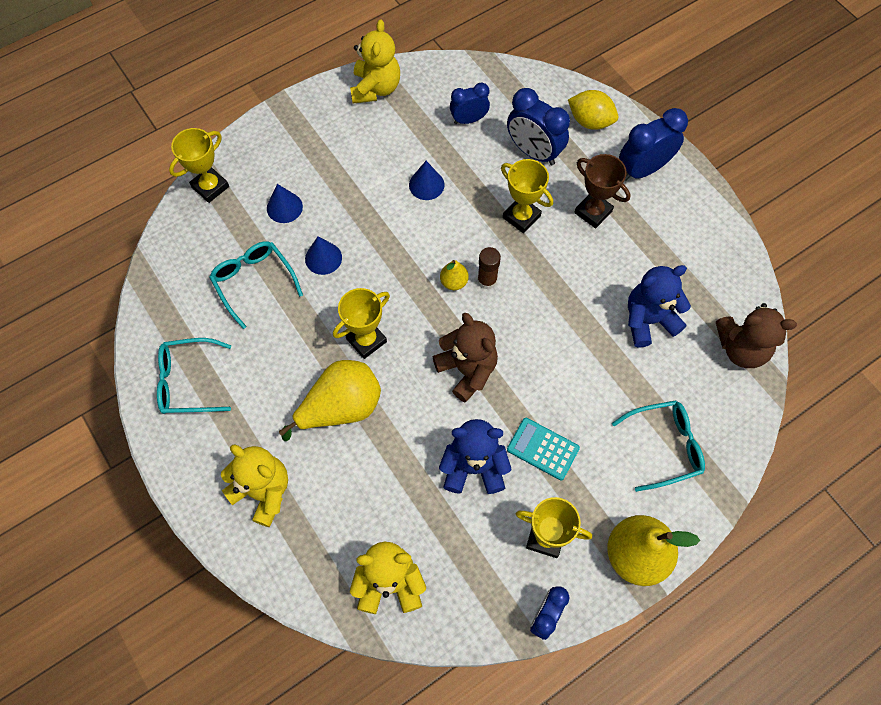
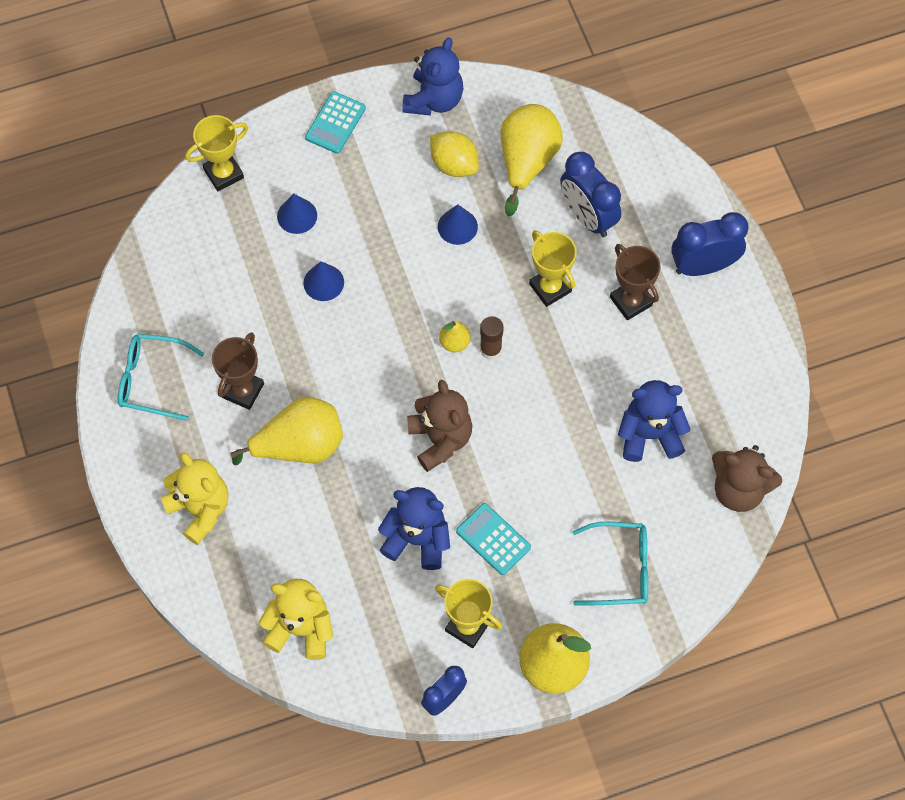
camera: 15 degrees right, 0 degrees up
(254, 282) = (244, 291): turquoise glasses -> none
(275, 370) = (243, 390): none -> brown trophy
(297, 125) = (335, 123): none -> turquoise calculator
(366, 340) = (344, 382): yellow trophy -> none
(375, 88) = (434, 99): yellow teddy bear -> blue teddy bear
(468, 120) = (527, 161): blue clock -> yellow pear
(590, 121) = (663, 195): yellow lemon -> yellow lemon (454, 164)

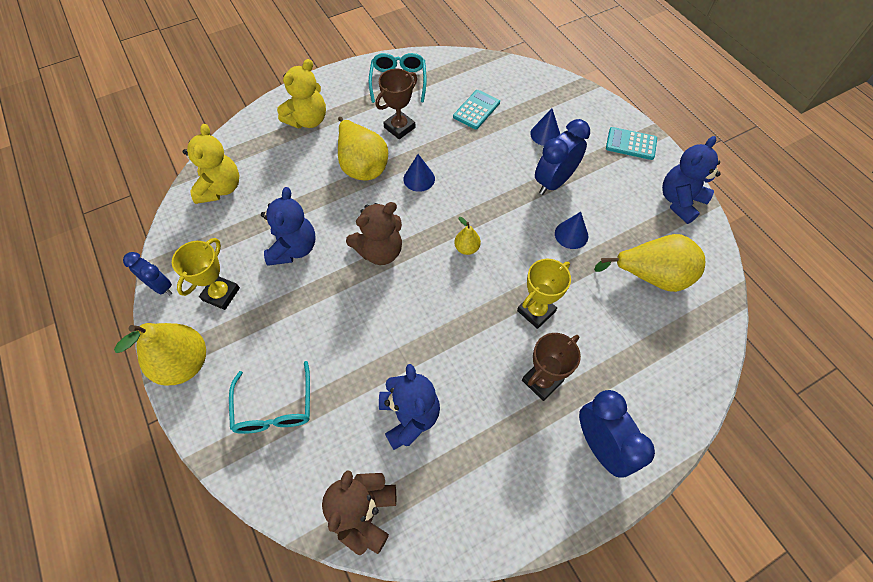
camera: 80 degrees right, 5 degrees down
(223, 173) = (564, 90): yellow trophy -> none
(243, 390) = (399, 127): brown trophy -> brown trophy turned 60 degrees counterclockwise
(323, 282) = (496, 158): blue cone -> blue cone (419, 179)
(434, 99) = (680, 201): blue teddy bear -> blue teddy bear turned 120 degrees clockwise
(454, 164) = (626, 224): yellow lemon -> none
(490, 349) = (466, 274): brown glue stick -> none
(493, 539) = (297, 301): turquoise calculator -> turquoise calculator (476, 110)
(587, 217) = (615, 331): blue clock -> blue clock (554, 182)

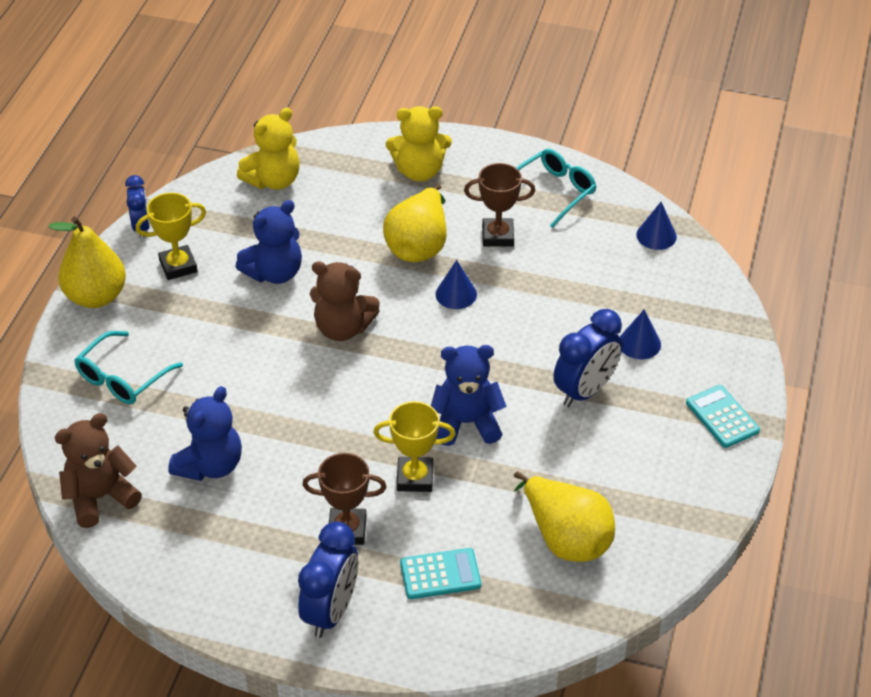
camera: 45 degrees right, 15 degrees down
(466, 248) = (421, 383): yellow pear -> none
(476, 110) = (598, 271): turquoise calculator -> turquoise calculator (440, 574)
(554, 182) = (585, 391): blue clock -> blue clock turned 135 degrees clockwise
(571, 234) = (536, 446): blue cone -> blue cone (656, 235)
(680, 201) = (695, 504): blue teddy bear -> blue teddy bear (466, 423)

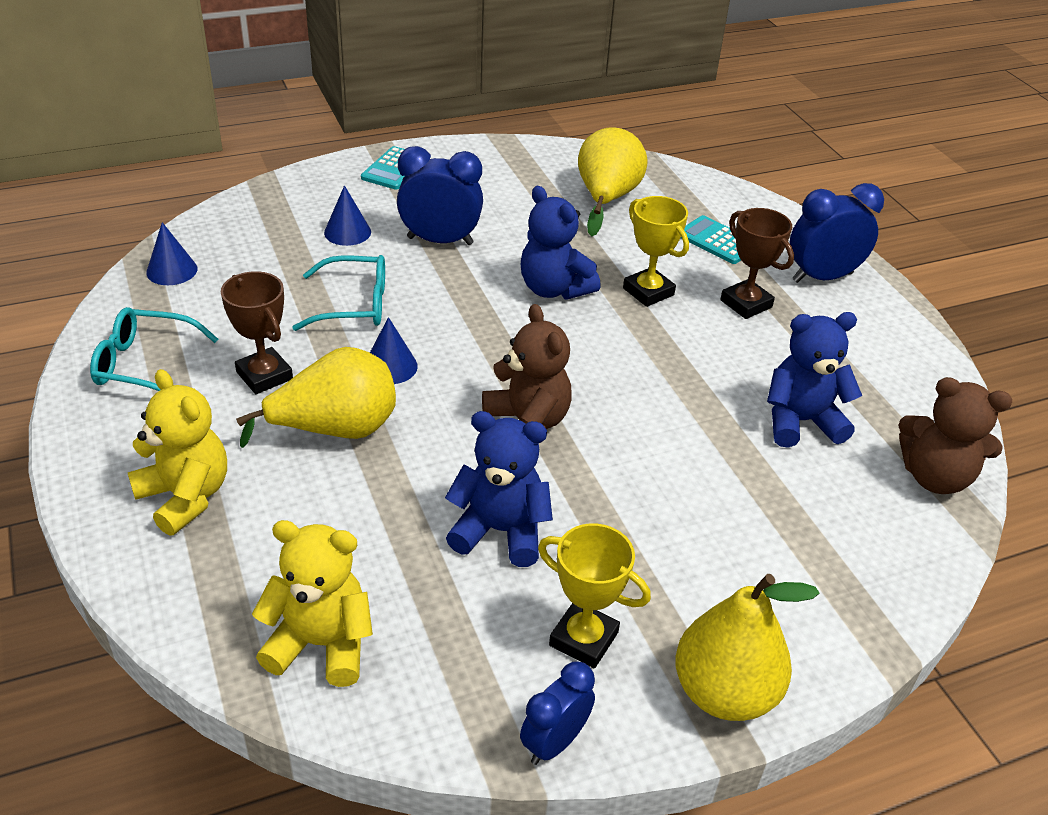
camera: 130 degrees left, 5 degrees down
(122, 378) = (798, 565): turquoise glasses -> turquoise glasses (354, 304)

